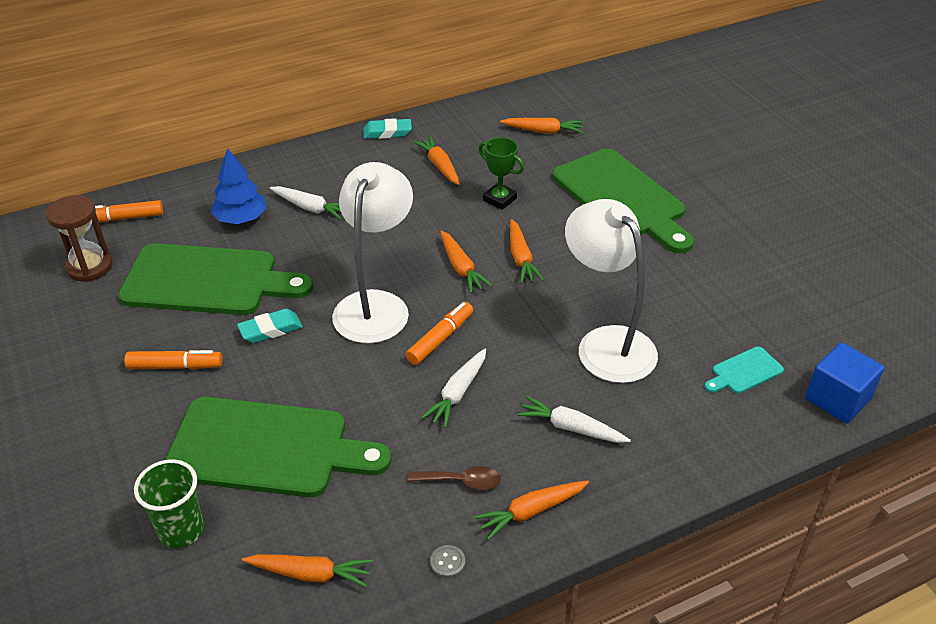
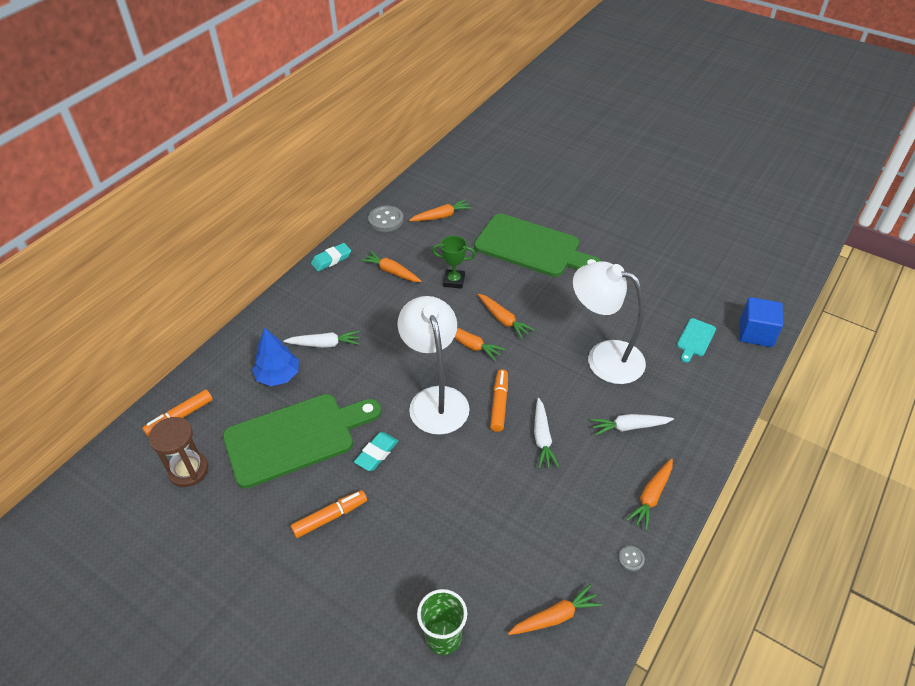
camera: 30 degrees left, 5 degrees up
(267, 448) = (450, 544): green cutting board -> none
(461, 481) = (594, 499): brown spoon -> none
(478, 114) = (386, 220): none -> grey button

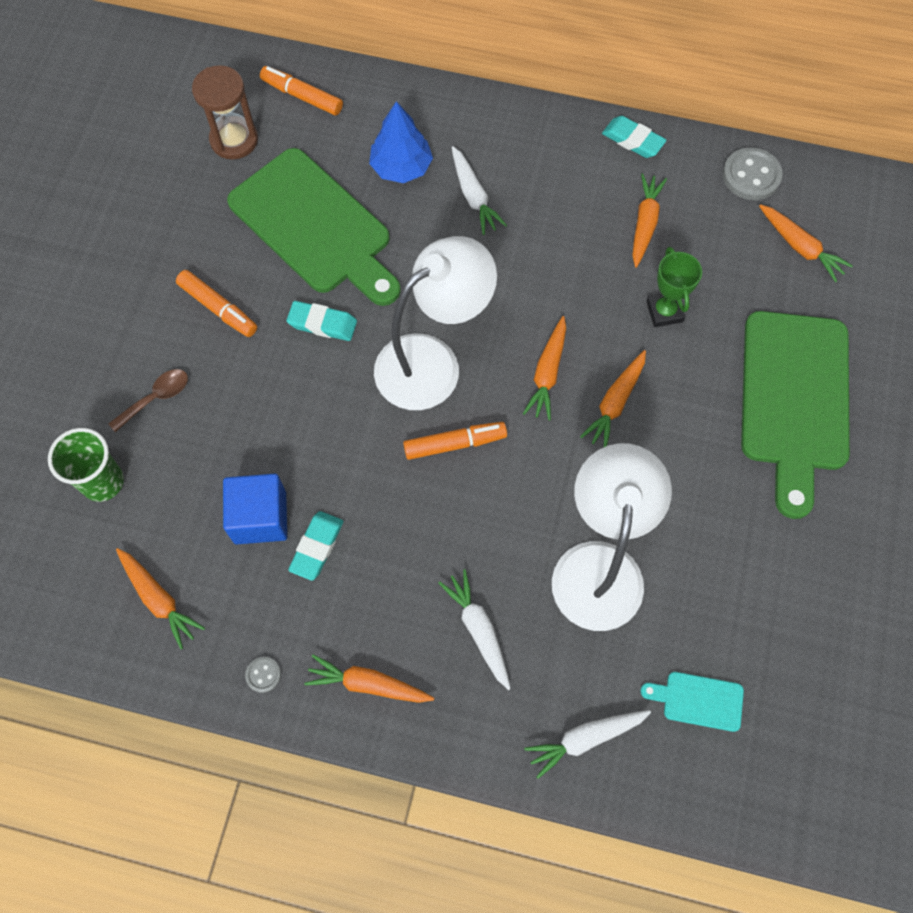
camera: 70 degrees right, 20 degrees up
(386, 580) = (156, 398): none -> brown spoon
(542, 438) = (417, 516): white carrot -> white carrot (585, 739)
(546, 501) = (317, 547): none -> turquoise eraser
(756, 333) = (757, 802): blue cube -> blue cube (260, 517)

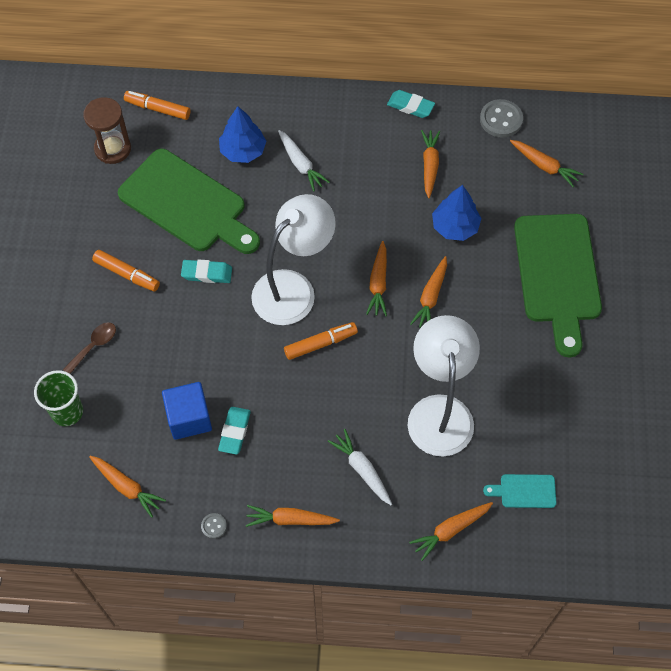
camera: 10 degrees left, 5 degrees down
(585, 739) = (450, 530): white carrot -> orange carrot
(664, 311) = (455, 227): green trophy -> blue tree

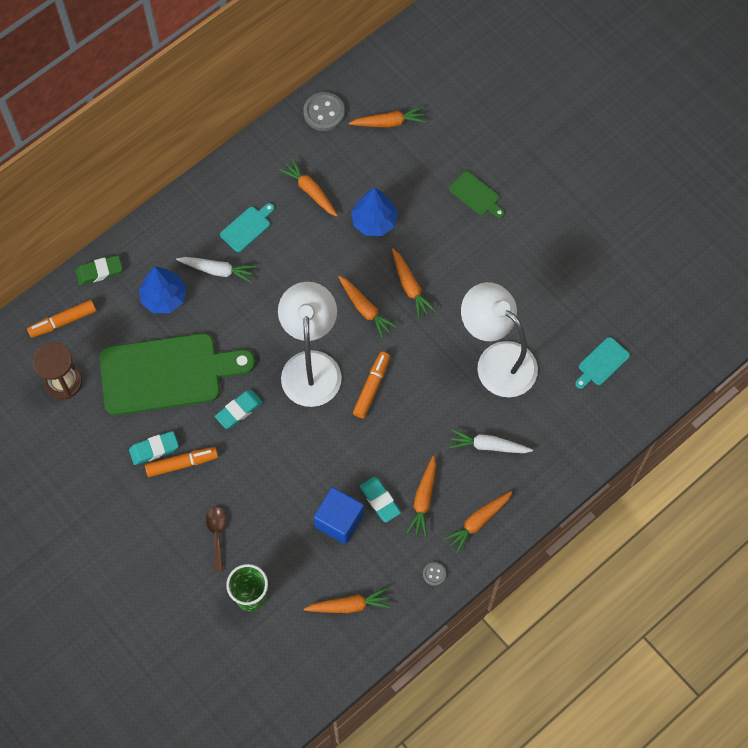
camera: 45 degrees left, 5 degrees up
(219, 97) = (99, 271): none -> green eraser
(355, 153) = (247, 227): none -> turquoise cutting board
(410, 106) = (249, 157): turquoise eraser -> turquoise eraser (154, 449)
(450, 530) = (583, 431): orange carrot -> orange carrot (423, 499)
(557, 274) = (476, 195): green cutting board -> green cutting board, size x0.42

